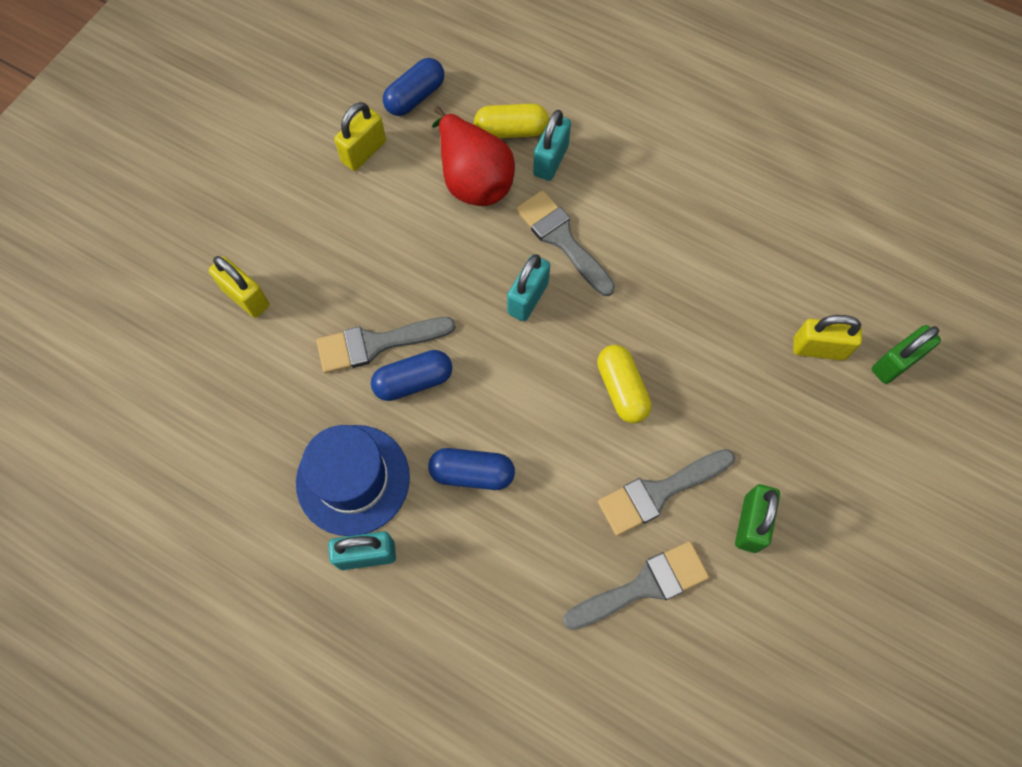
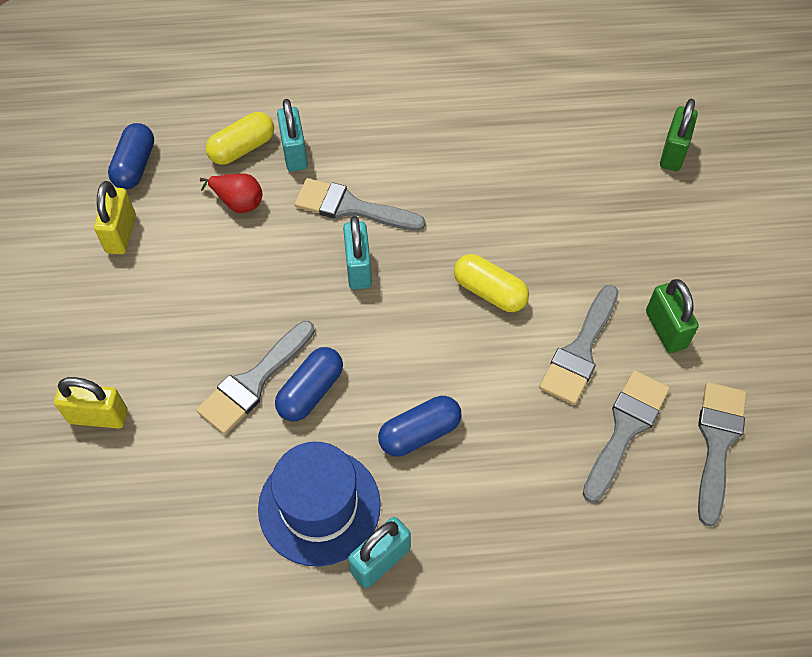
camera: 35 degrees left, 10 degrees down
(473, 178) = (238, 202): red pear -> red pear, size x0.55
(714, 653) = (717, 443): none -> grey brush
(818, 348) = (612, 174): yellow padlock -> none

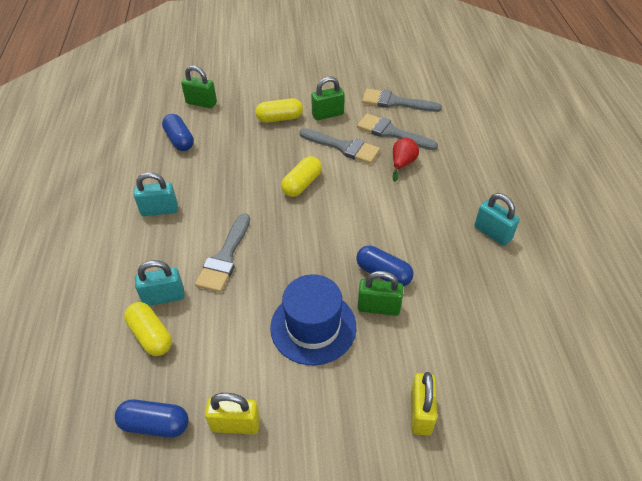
camera: 90 degrees left, 10 degrees down
(238, 202) = (210, 333): red pear -> red pear (402, 164)
(254, 382) = (378, 307): grey brush -> green padlock
(319, 506) = (465, 264): blue hat -> blue hat (313, 327)
(358, 268) = (280, 251): turquoise padlock -> turquoise padlock (159, 210)
(420, 433) = (406, 216): blue capsule -> blue capsule (179, 140)
(646, 259) = (279, 118): none -> yellow capsule

